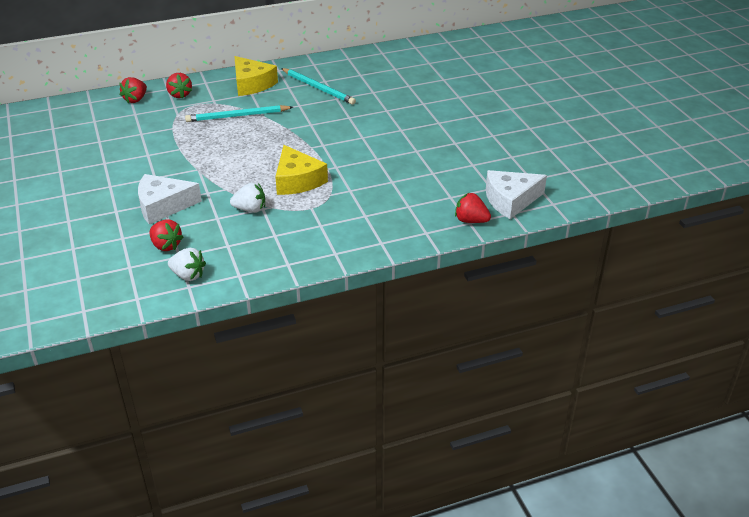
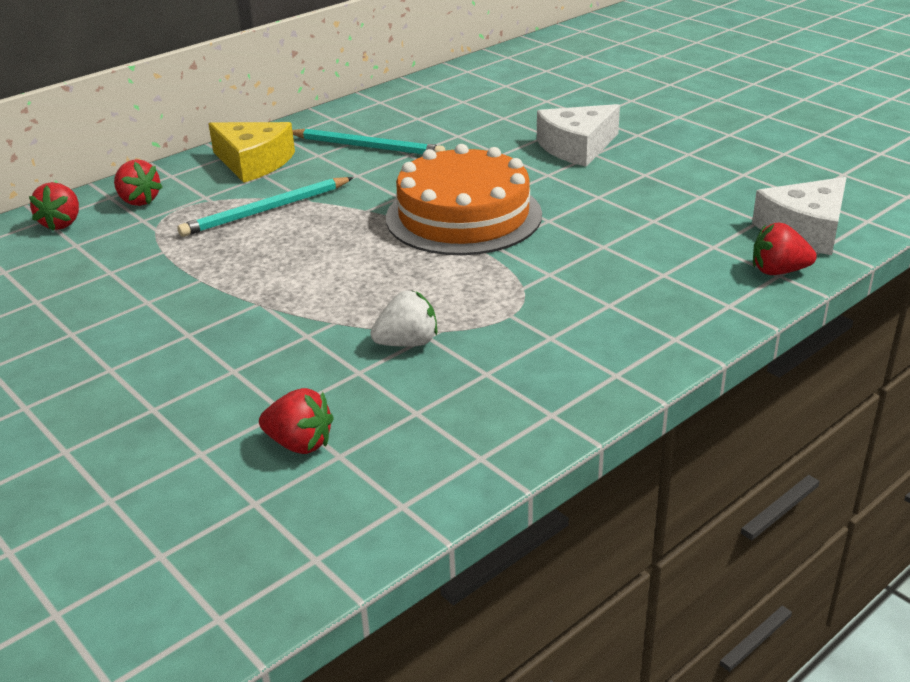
camera: 20 degrees left, 5 degrees down
(163, 206) = (241, 377): white cheese -> white cheese (577, 147)
(188, 275) = (385, 485): white strawberry -> none
(297, 180) = (450, 280): yellow cheese -> none
(334, 145) = (463, 216): none -> orange cake

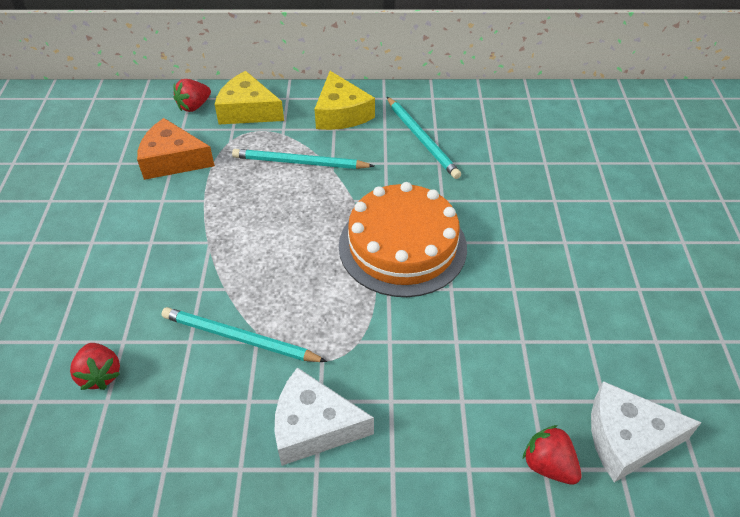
camera: 40 degrees right, 15 degrees up
(107, 270) = (173, 160): none -> orange cheese
(138, 201) = (247, 110): red strawberry -> yellow cheese
(407, 343) = (239, 338): white strawberry -> turquoise pencil
(577, 147) = (560, 227): white cheese -> white cheese (314, 426)

